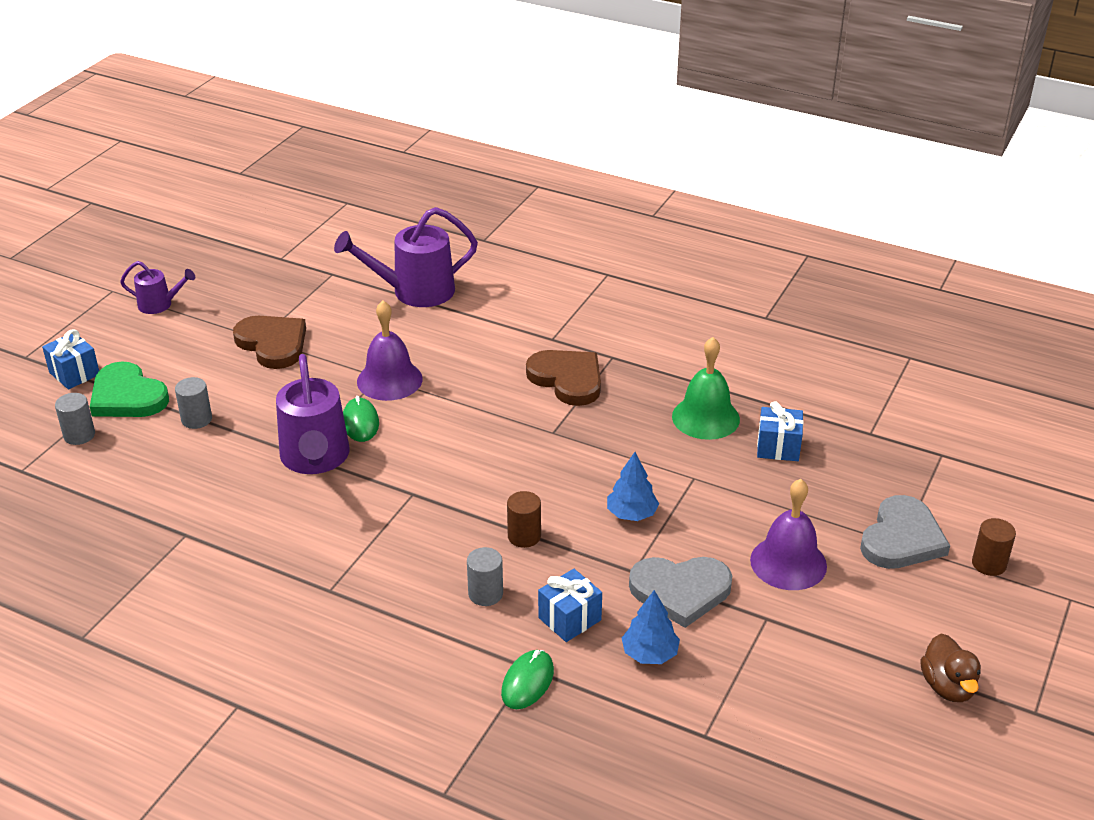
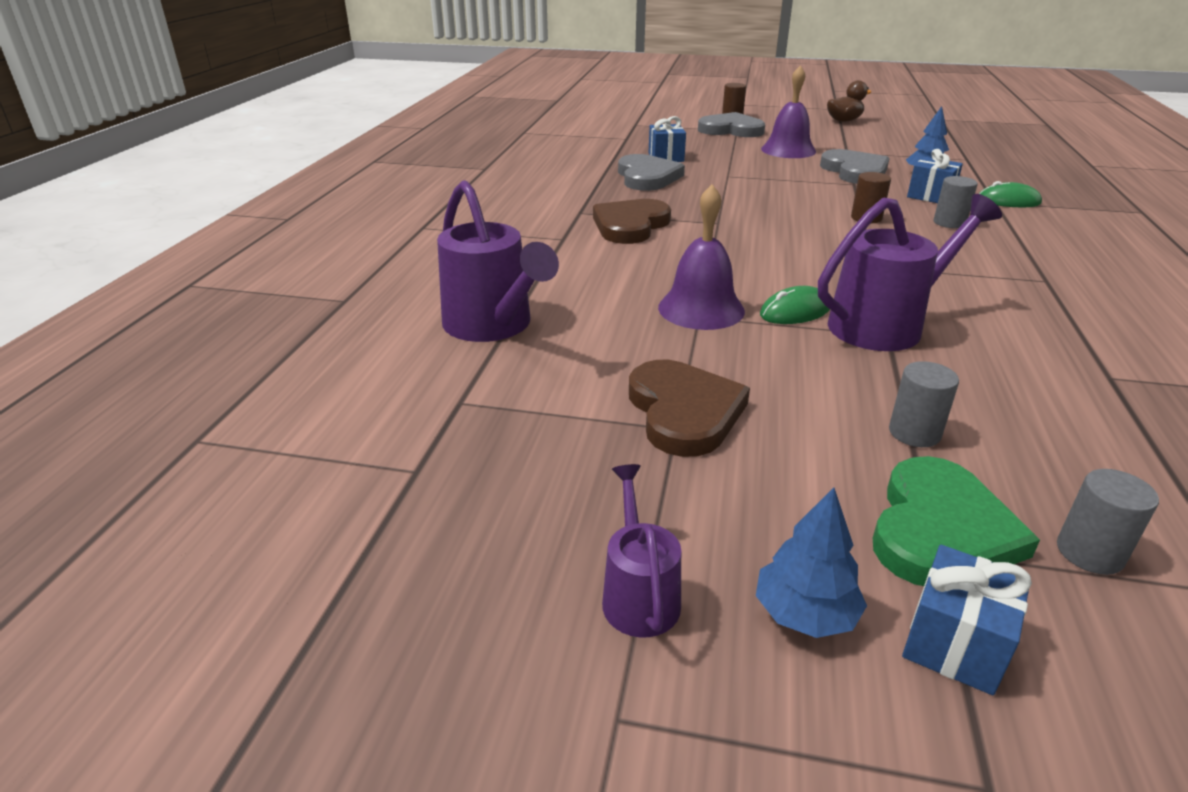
camera: 105 degrees left, 5 degrees down
(273, 344) = (684, 412): brown heart -> brown heart turned 135 degrees clockwise
(631, 514) = (793, 189): blue tree -> blue tree (805, 614)
(705, 417) = (647, 177): green bell -> grey heart

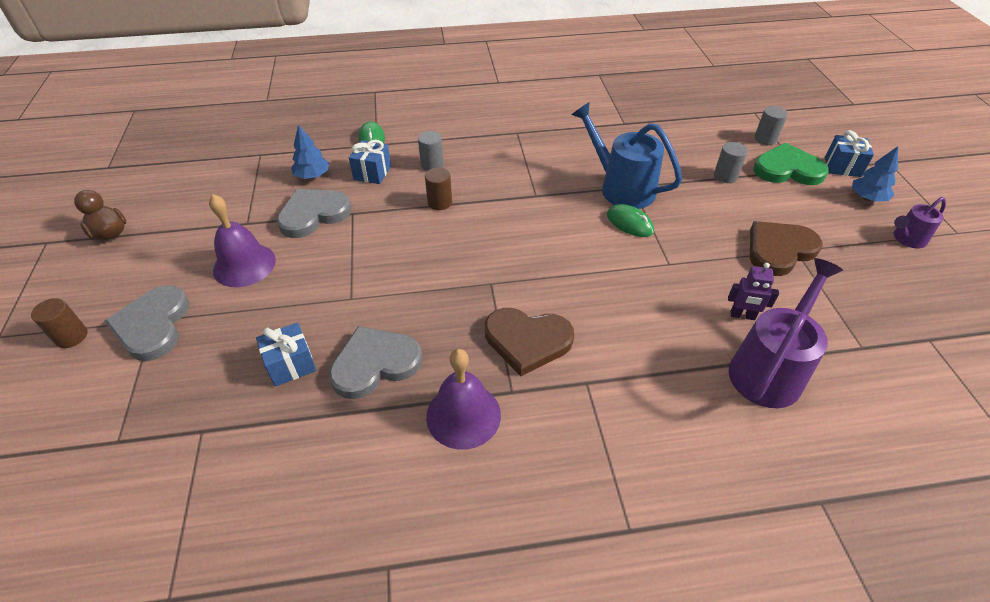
camera: 110 degrees left, 15 degrees up
(579, 336) = (742, 315): none -> purple robot
(701, 309) = (658, 265): purple bell -> purple bell (463, 415)
(885, 325) = (621, 187): purple watering can -> blue watering can

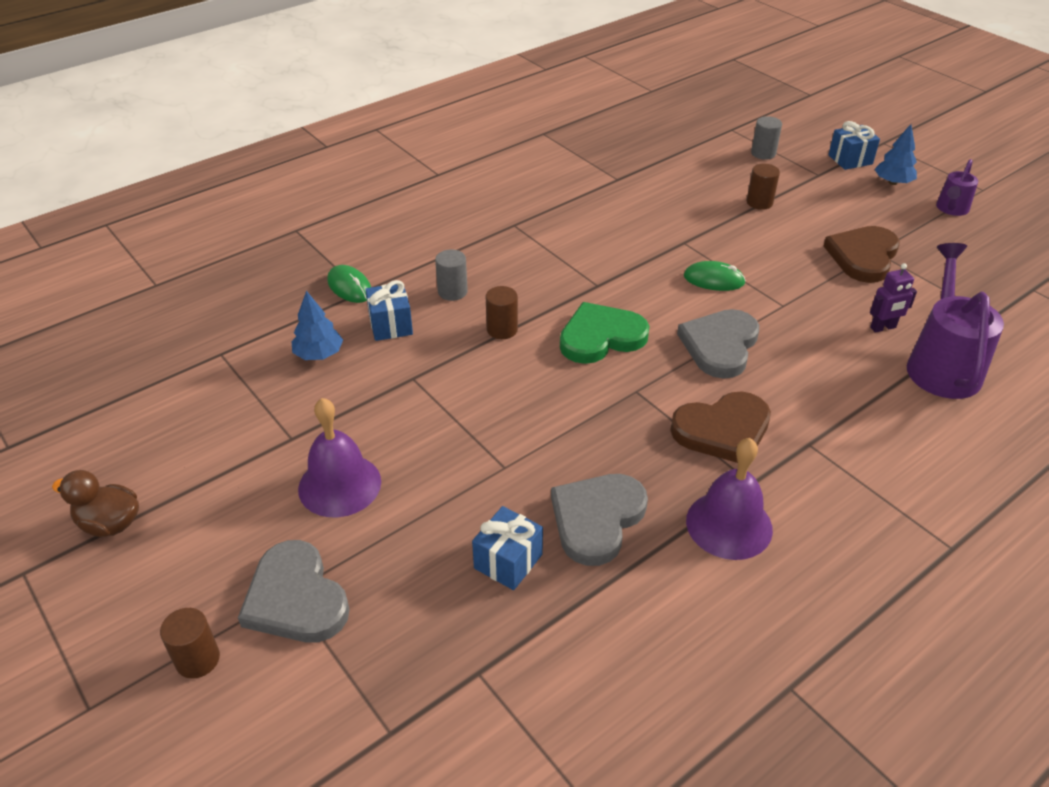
camera: 30 degrees left, 5 degrees down
(313, 214) = (367, 397): grey heart -> grey heart (720, 346)
(621, 187) = (674, 247): blue watering can -> none
(725, 176) = (759, 202): grey cylinder -> brown cylinder
(787, 169) = (807, 177): green heart -> green heart (601, 337)

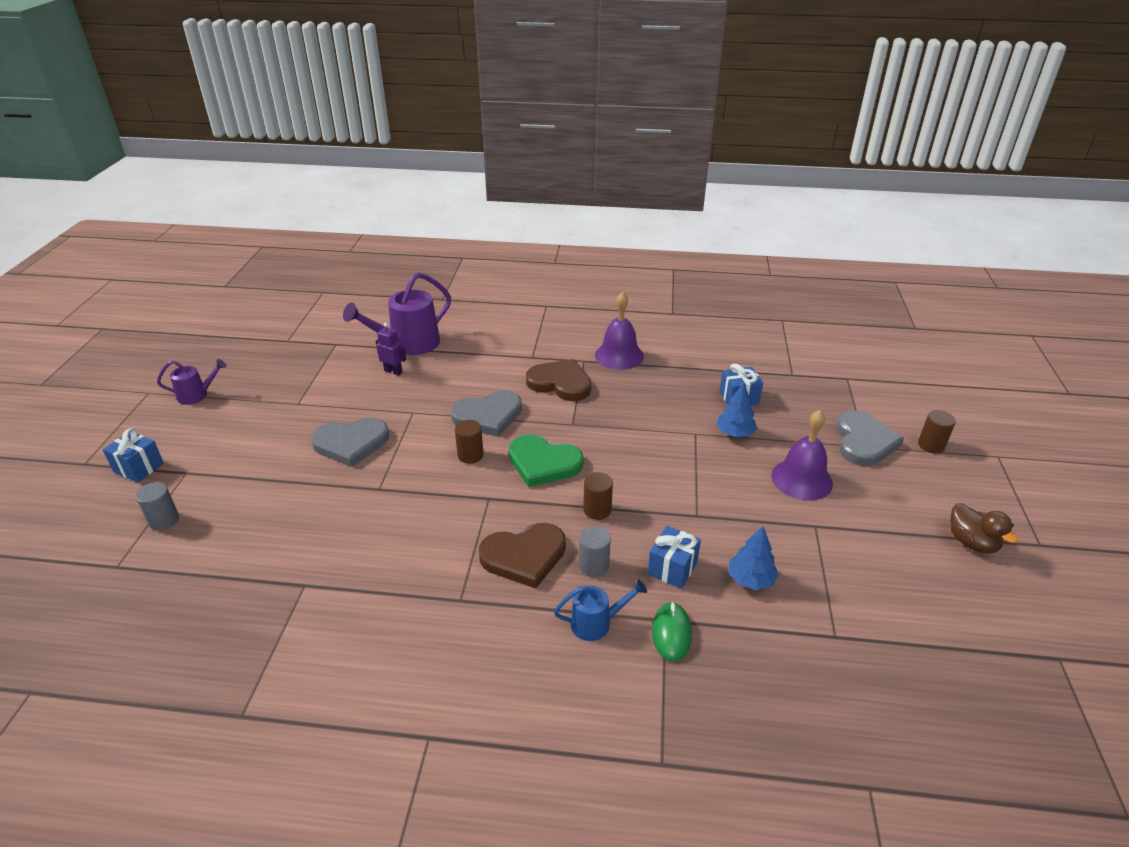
camera: 135 degrees left, 5 degrees down
(408, 263) = (596, 623): none -> blue watering can
(597, 519) = (676, 388): grey heart -> grey heart (351, 443)
(713, 279) = (415, 451): green mouse -> none
(759, 202) = (270, 481): brown cylinder -> brown cylinder (470, 455)
(863, 256) = (311, 406): brown heart -> brown heart (524, 556)
(892, 182) = (170, 432): blue tree -> blue tree (735, 433)

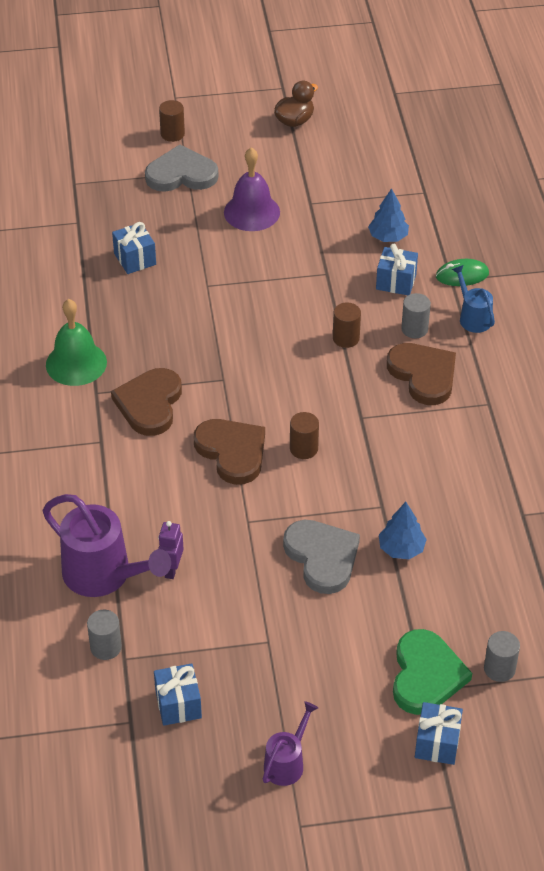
camera: 105 degrees left, 10 degrees up
(197, 395) = (287, 763): purple watering can -> purple watering can turned 60 degrees clockwise
(283, 359) = (178, 704): none -> blue gift
(350, 338) = (106, 647): none -> grey cylinder
(488, 416) = (232, 452): grey heart -> brown heart
(543, 463) = (295, 389): green heart -> green heart (426, 675)
(619, 355) = (76, 363): purple bell -> green bell
(735, 433) = (197, 258): blue tree -> blue tree (401, 548)

